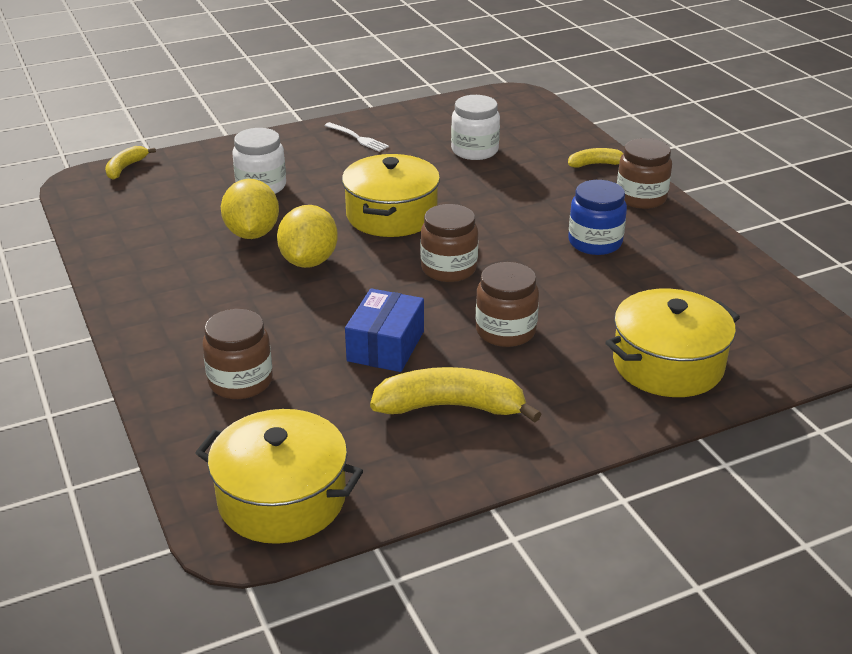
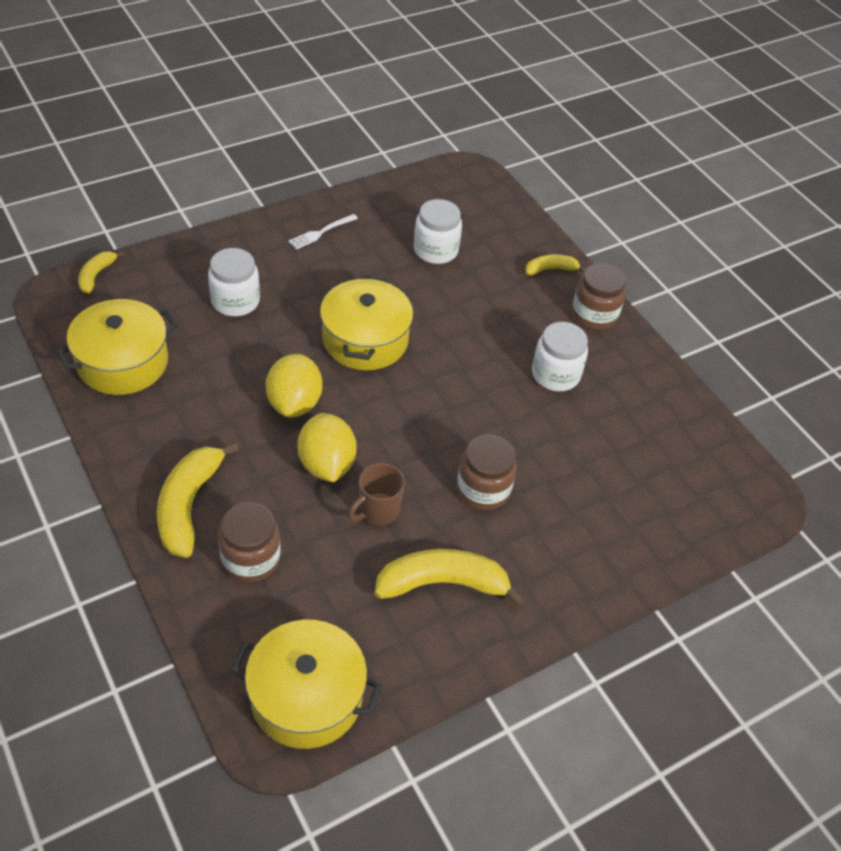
camera: 10 degrees left, 15 degrees up
(182, 338) = (188, 505): none -> yellow banana
(252, 233) = (235, 366): yellow lemon -> yellow lemon (326, 464)
(357, 138) = (321, 232): white fork -> white fork turned 105 degrees clockwise
(386, 346) = (377, 511): blue box -> brown mug
(448, 268) = (425, 411): brown jar -> none
(595, 242) = (555, 374): blue jar -> white jar
(668, 364) = (627, 526): yellow pot -> yellow pot (123, 362)

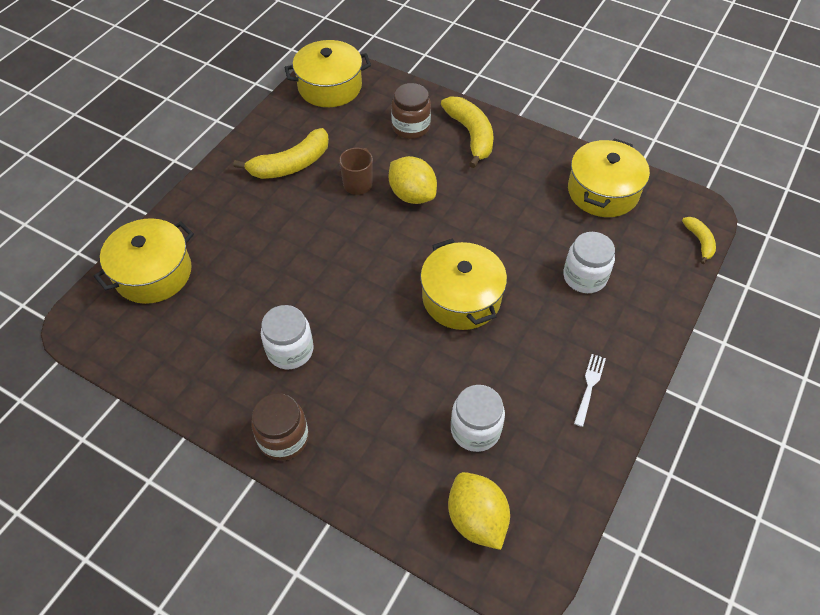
camera: 155 degrees right, 5 degrees up
(294, 403) = (468, 223): yellow lemon -> yellow lemon (476, 519)
(483, 489) = (298, 229): brown jar -> none
(551, 269) = (352, 474): yellow banana -> none
(669, 519) = (153, 273): none -> yellow pot

